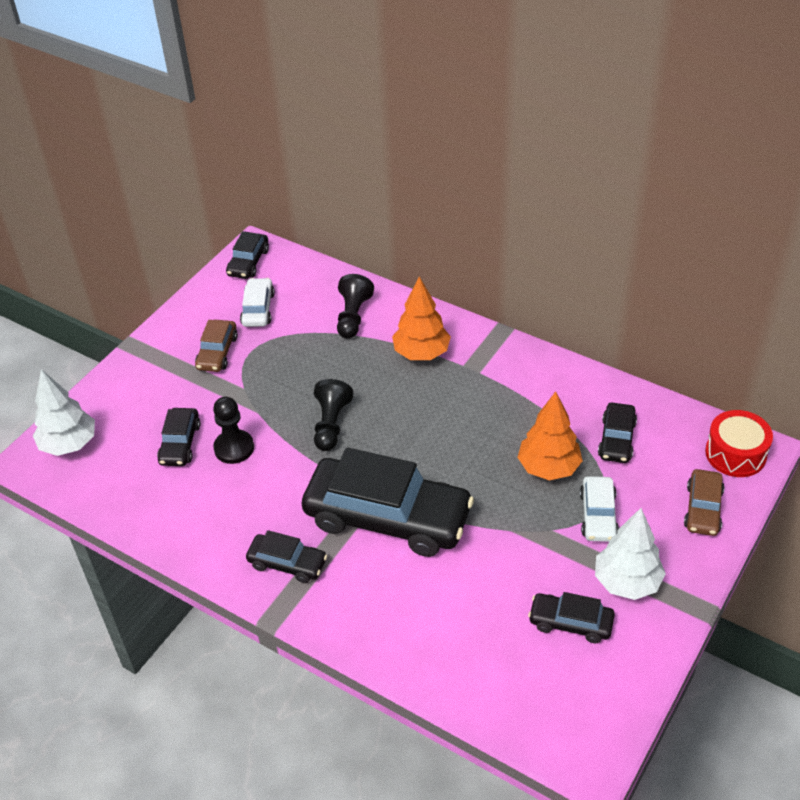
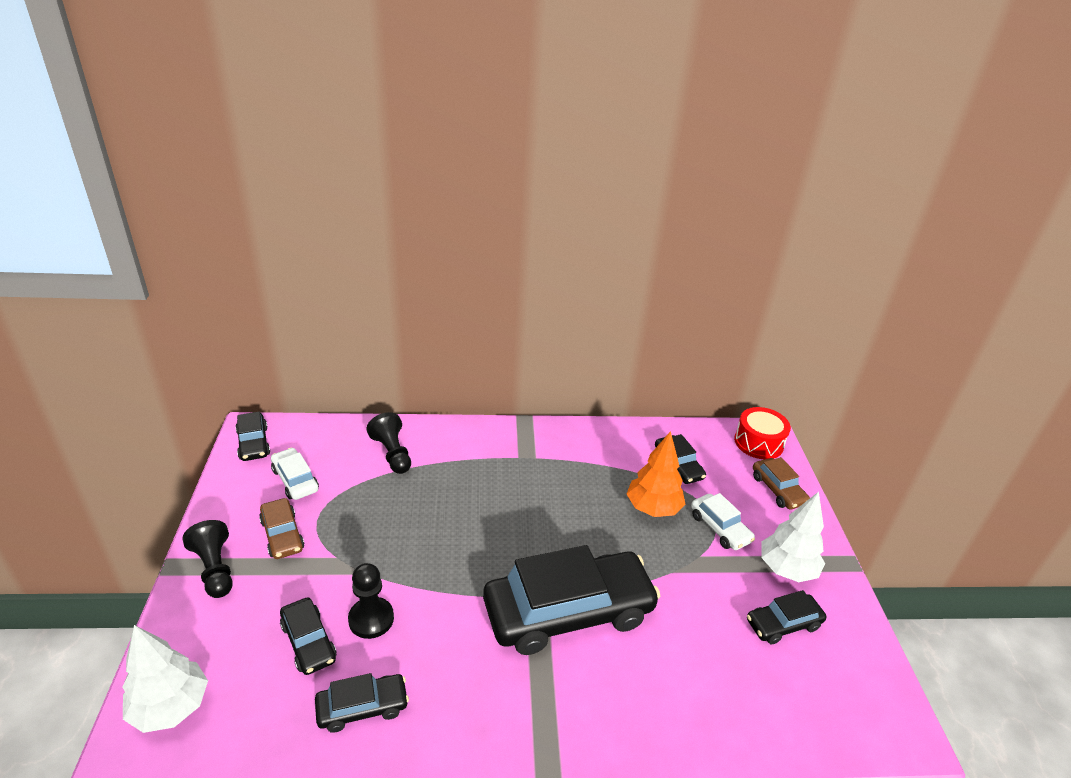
camera: 40 degrees left, 10 degrees down
(287, 563) = (516, 707): black car -> black car (362, 708)
(331, 424) = (448, 553): black pawn -> black pawn (215, 569)
(421, 353) = (476, 461): orange tree -> none

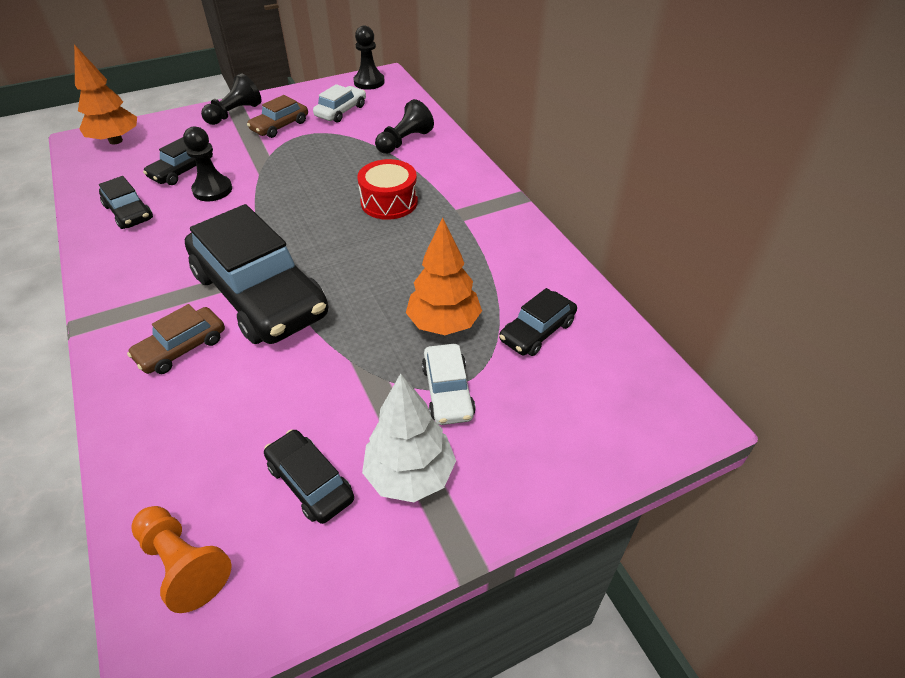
camera: 70 degrees right, 10 degrees up
(171, 707) = (116, 141): white tree -> orange tree
(253, 443) = (369, 82): black car -> black pawn
(719, 528) = (447, 391): white car -> white car turned 45 degrees counterclockwise
(758, 442) = (659, 408): red drum -> red drum (389, 202)
(778, 490) = (568, 445): brown car -> brown car (181, 348)
(841, 714) = (183, 564): none -> orange pawn

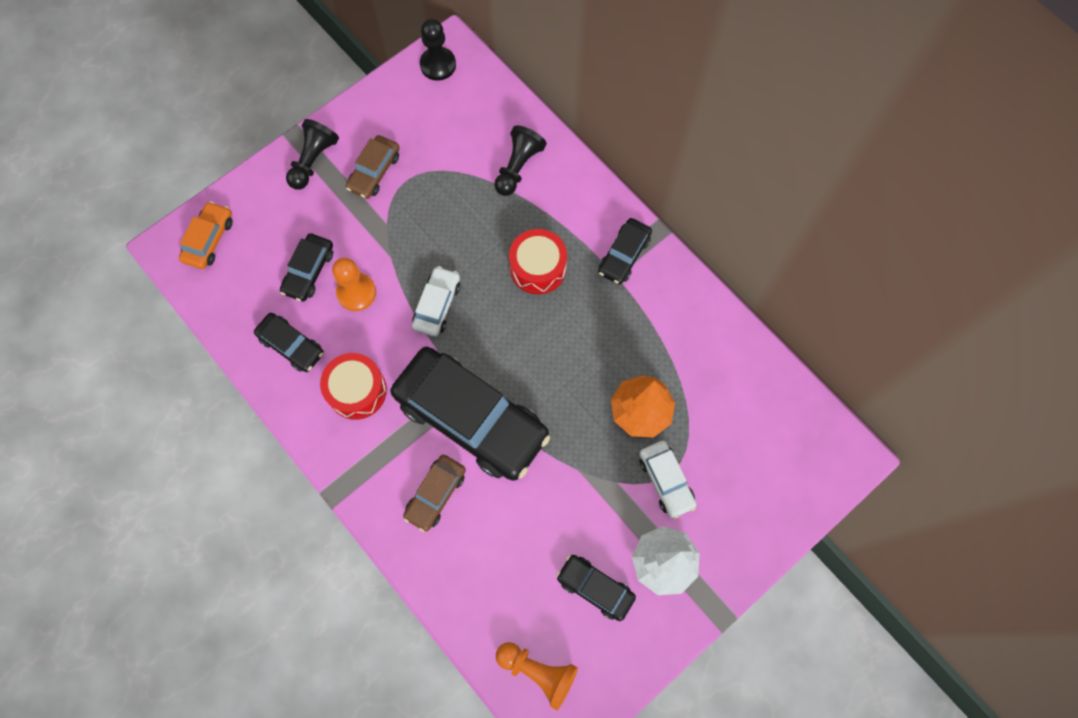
camera: 15 degrees left, 25 degrees up
(116, 141) = (209, 240): orange tree -> orange car
(163, 253) = (357, 390): none -> red drum
(212, 190) = (356, 293): black pawn -> orange pawn
(341, 111) = (429, 129): white car -> white car (437, 305)
(537, 331) = (718, 399): black car -> black car (624, 255)

